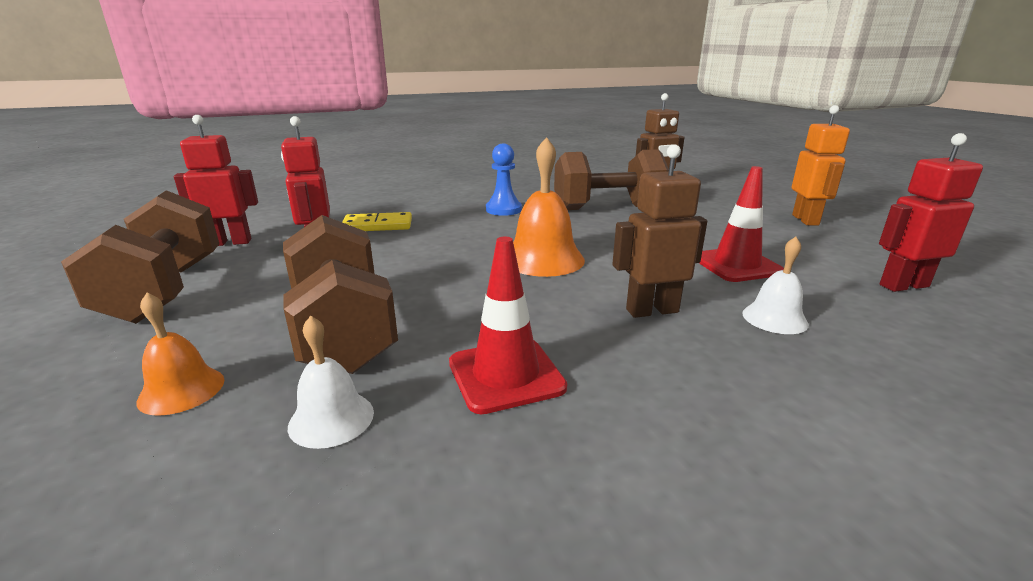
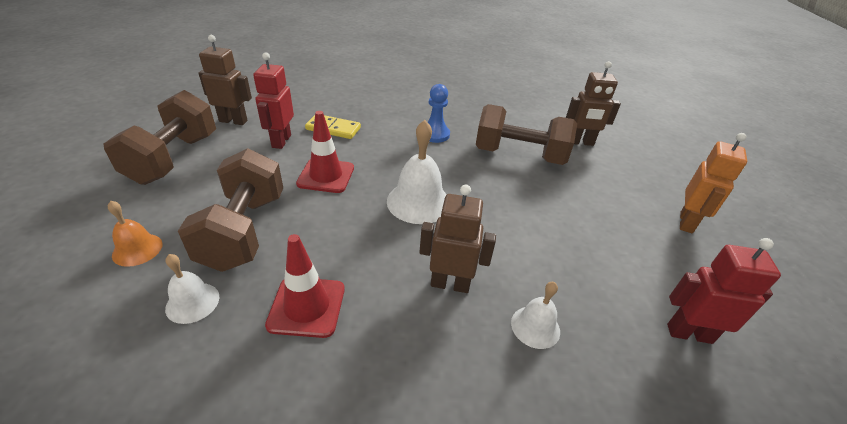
camera: 20 degrees right, 15 degrees up
(230, 242) = (233, 121): red robot -> brown robot
(543, 259) = (418, 202): orange bell -> white bell
(736, 265) = (563, 258): red traffic cone -> red traffic cone (326, 176)

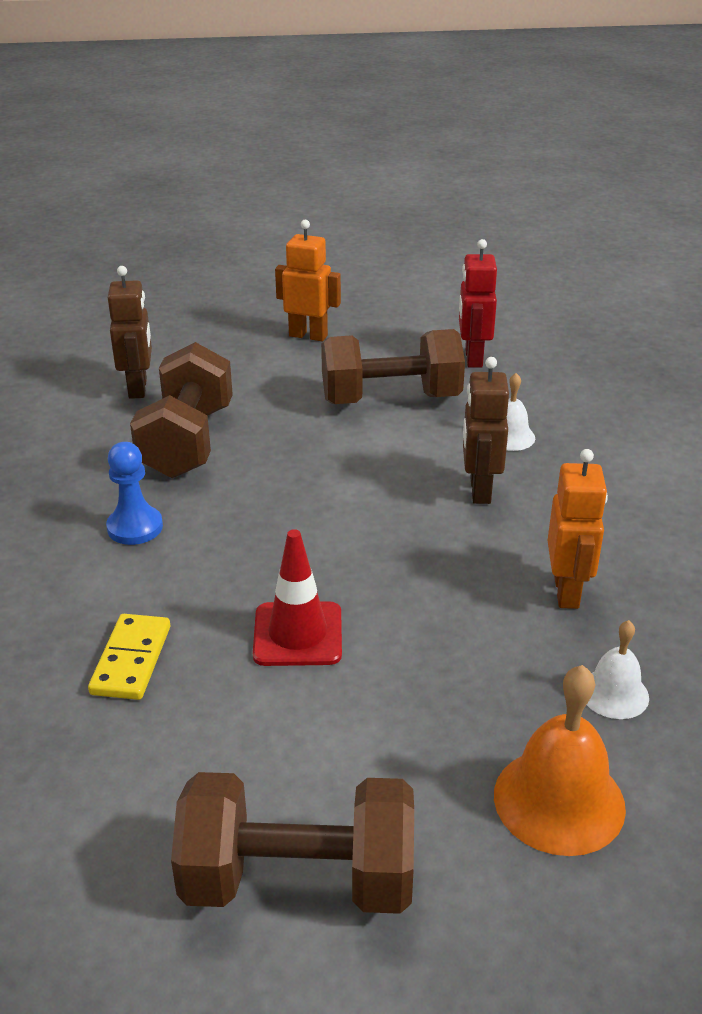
camera: 95 degrees left, 5 degrees down
(137, 249) = (559, 800): orange bell -> orange bell, size x1.72
(233, 121) = (116, 839): brown robot -> none
(244, 231) = (467, 690): brown dumbbell -> brown dumbbell (391, 399)
(281, 141) = (194, 725): red robot -> none
(307, 306) = (567, 592): red traffic cone -> orange robot
(418, 202) = (336, 527): white bell -> none

